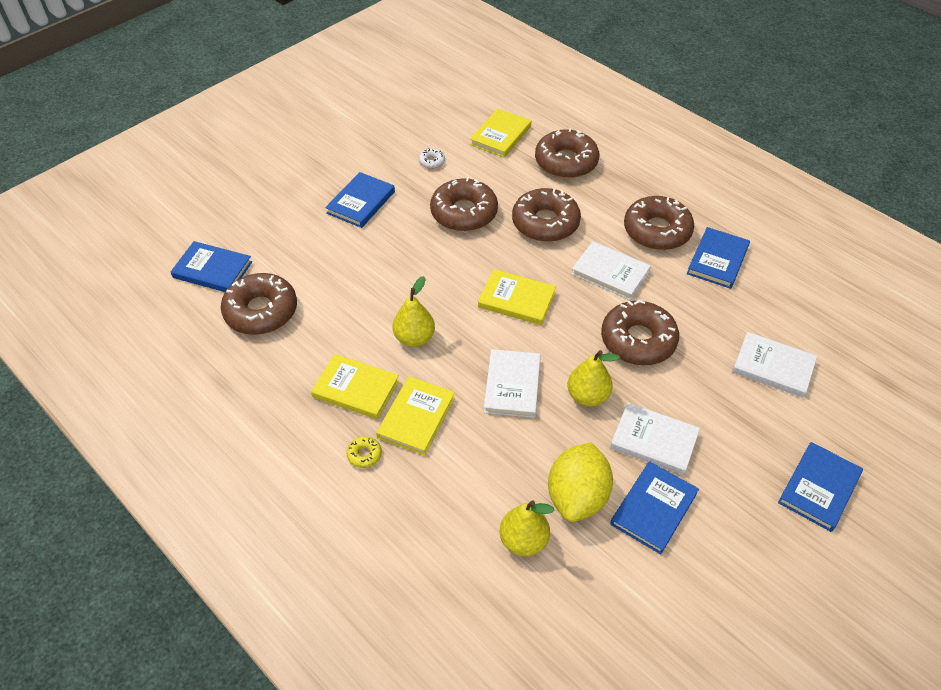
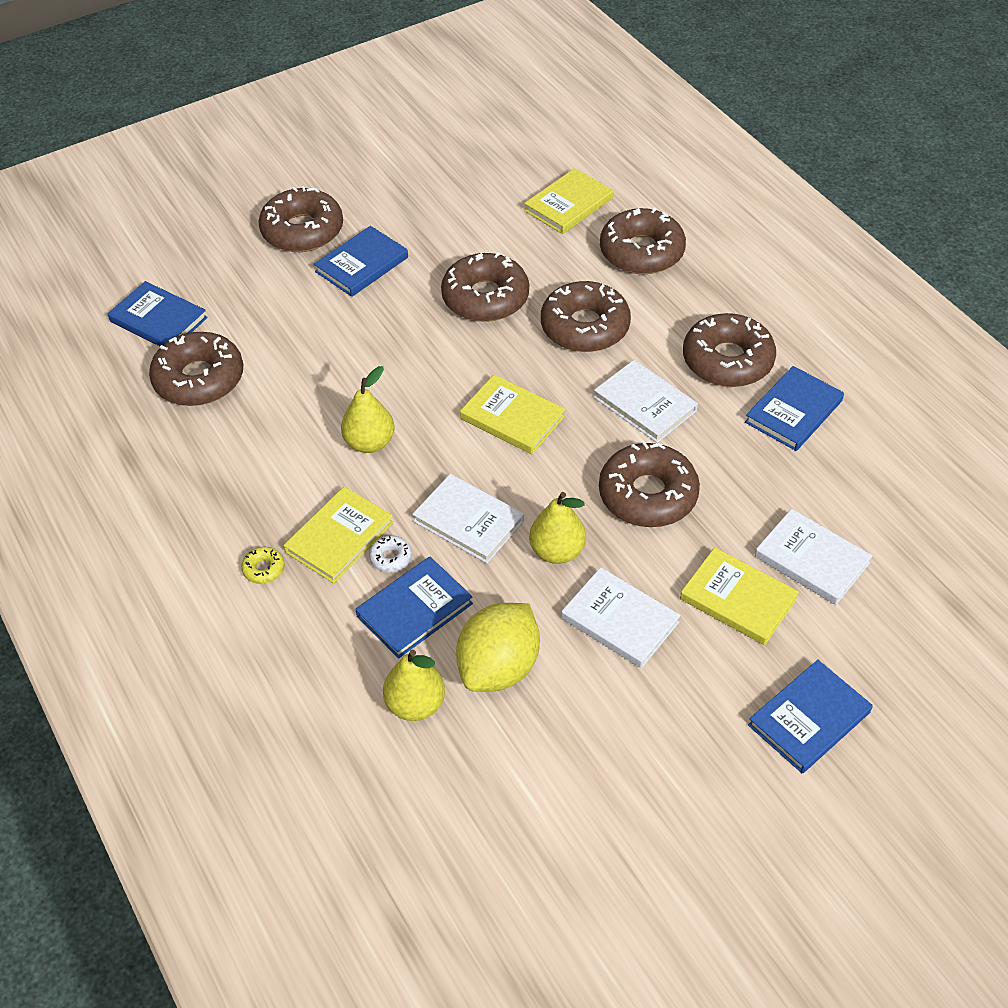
camera: 15 degrees right, 0 degrees up
(306, 183) = (302, 230): none -> brown donut
(356, 389) = (279, 490): yellow book -> yellow book (738, 599)
(432, 162) = (468, 226): white donut -> white donut (391, 558)
(512, 385) = (468, 521): white book -> white book turned 75 degrees counterclockwise
(653, 509) = (587, 700): blue book -> blue book (414, 610)

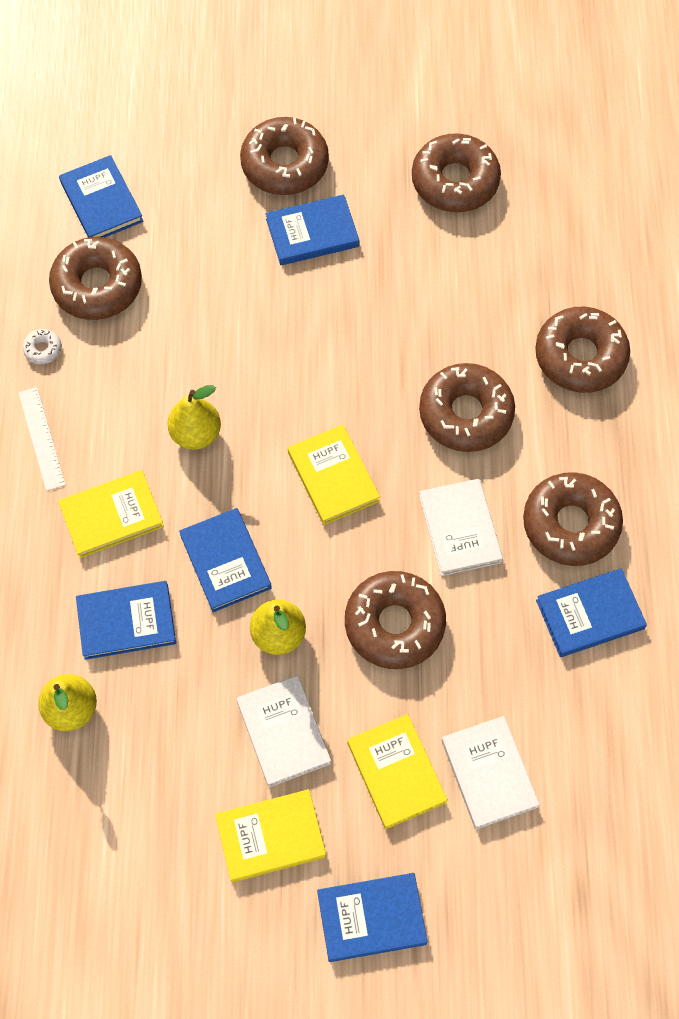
camera: 30 degrees right, 15 degrees up
(229, 511) = (41, 438): none -> white ruler
(264, 569) = (34, 511): yellow donut -> none
(391, 558) = (139, 560): white donut -> white donut (43, 349)
(468, 521) = (225, 561): white book -> blue book
(485, 298) = (398, 331): brown donut -> brown donut (455, 181)
(499, 667) = (157, 715): yellow lemon -> none
(568, 204) = (550, 263): yellow book -> yellow book (270, 836)

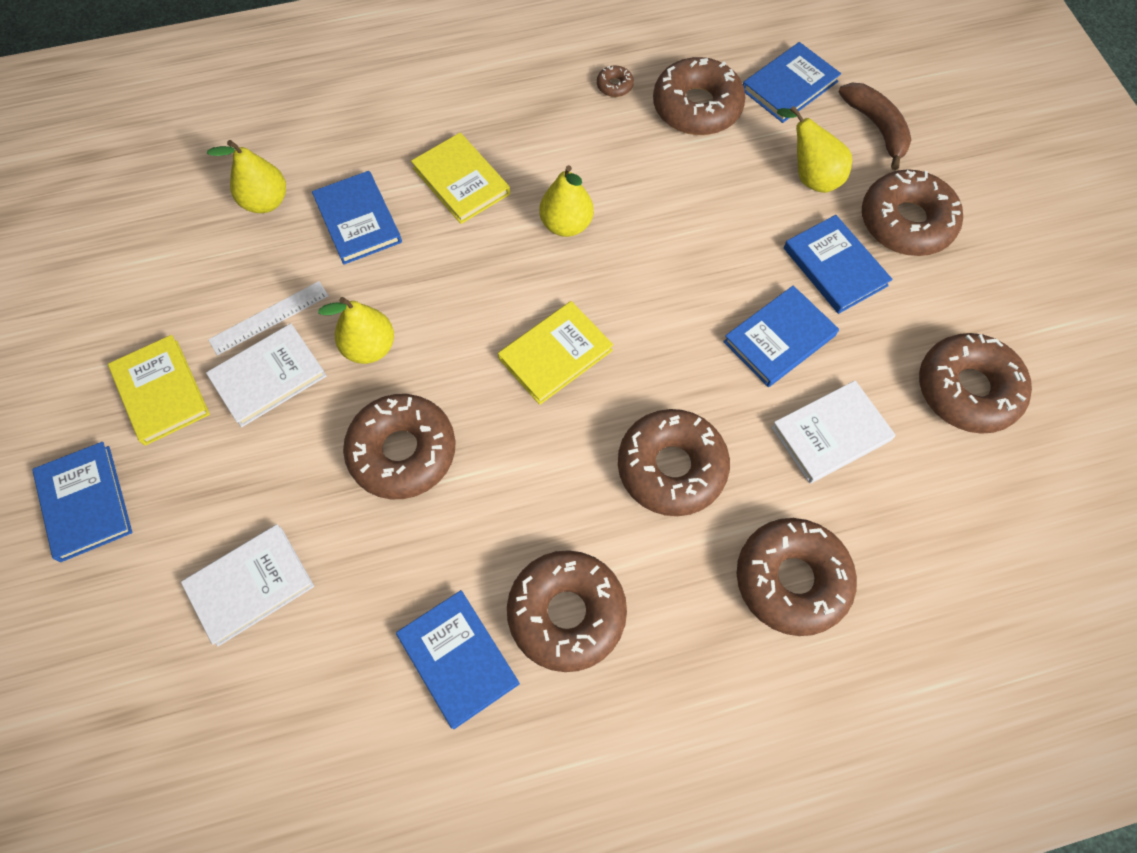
camera: 75 degrees right, 0 degrees up
(41, 438) = (524, 109): white ruler -> white ruler (269, 317)
(43, 349) = (614, 86): white donut -> brown donut
(176, 150) = (876, 127): none -> brown banana
(211, 219) = (810, 176): none -> yellow pear
(225, 561) = (437, 283): blue book -> blue book (779, 338)
(396, 772) = (240, 491): yellow book -> none
(460, 529) = (529, 492): white book -> white book (830, 433)

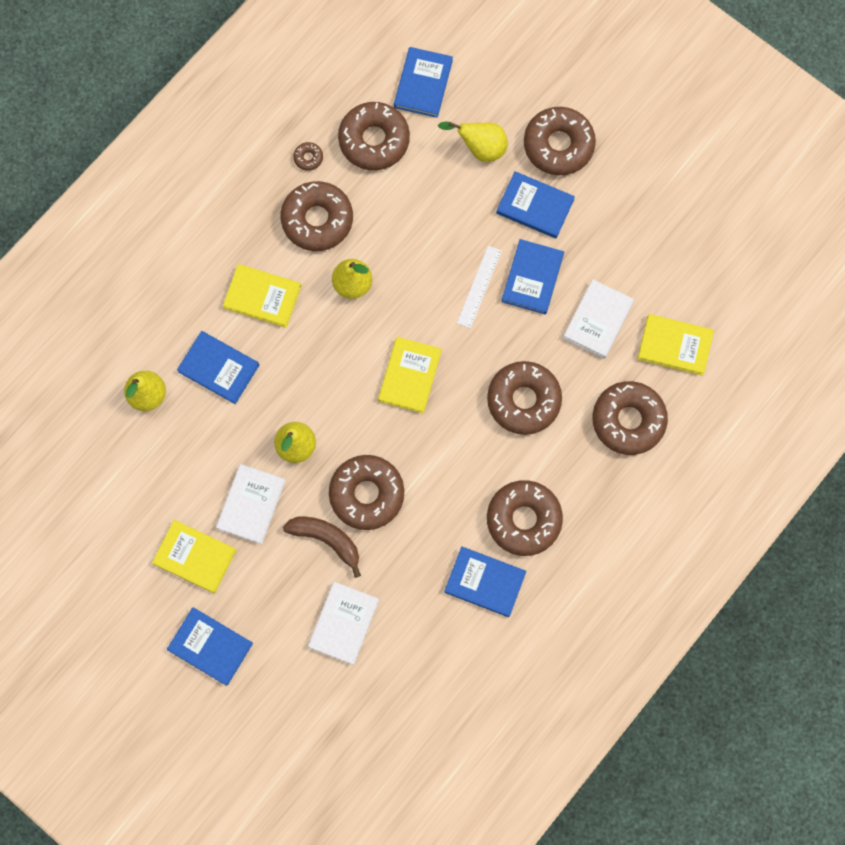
camera: 35 degrees left, 10 degrees up
(269, 317) = (219, 468): white ruler -> white ruler (479, 286)
(876, 127) = (499, 82): brown banana -> brown banana (327, 540)
(915, 526) = (674, 345): none -> yellow book
(967, 390) = (657, 241): brown donut -> brown donut (317, 220)

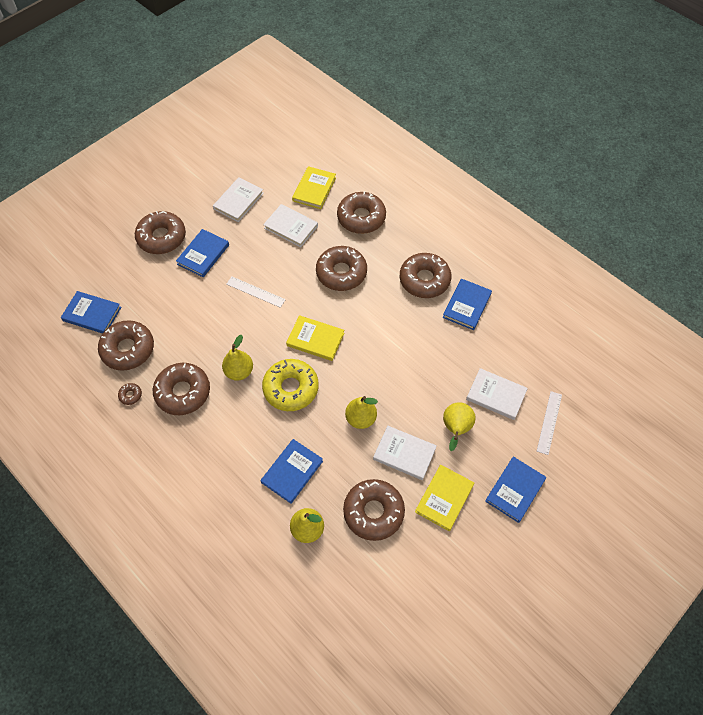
camera: 85 degrees left, 15 degrees down
(262, 297) = (238, 435): yellow book -> none
(308, 695) = (549, 422): none -> white ruler
(327, 540) = (434, 402): brown banana -> none
(333, 352) = (291, 388): none -> yellow donut
(367, 494) = (401, 373): brown donut -> brown donut (373, 512)
(480, 148) = (152, 282): yellow pear -> yellow pear (456, 429)
(532, 278) = (255, 260): blue book -> none
(637, 239) = (238, 201): none -> white book

